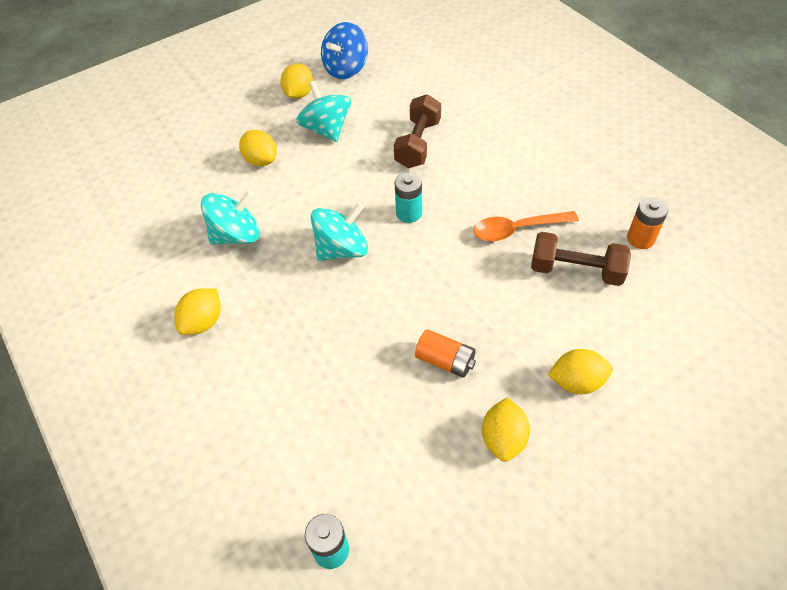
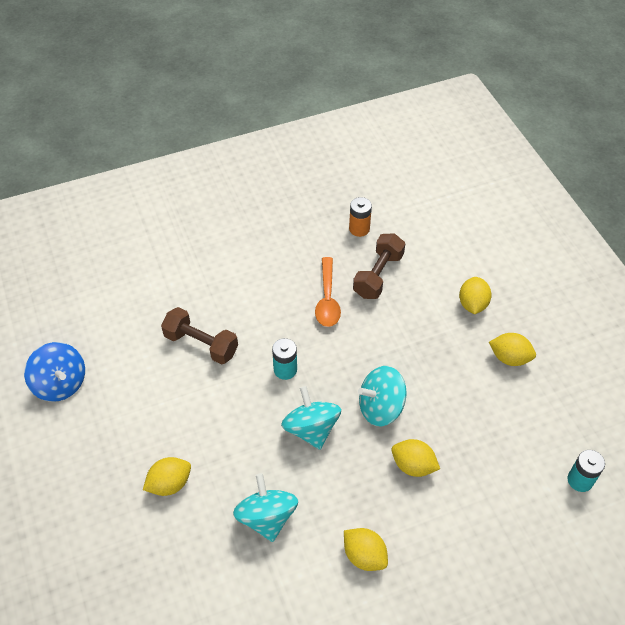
camera: 80 degrees left, 0 degrees up
(299, 94) = (80, 434): yellow lemon -> yellow lemon (413, 465)
(326, 129) = (148, 417): turquoise spinning top -> turquoise spinning top (380, 407)
(445, 361) = (441, 377): orange battery -> none

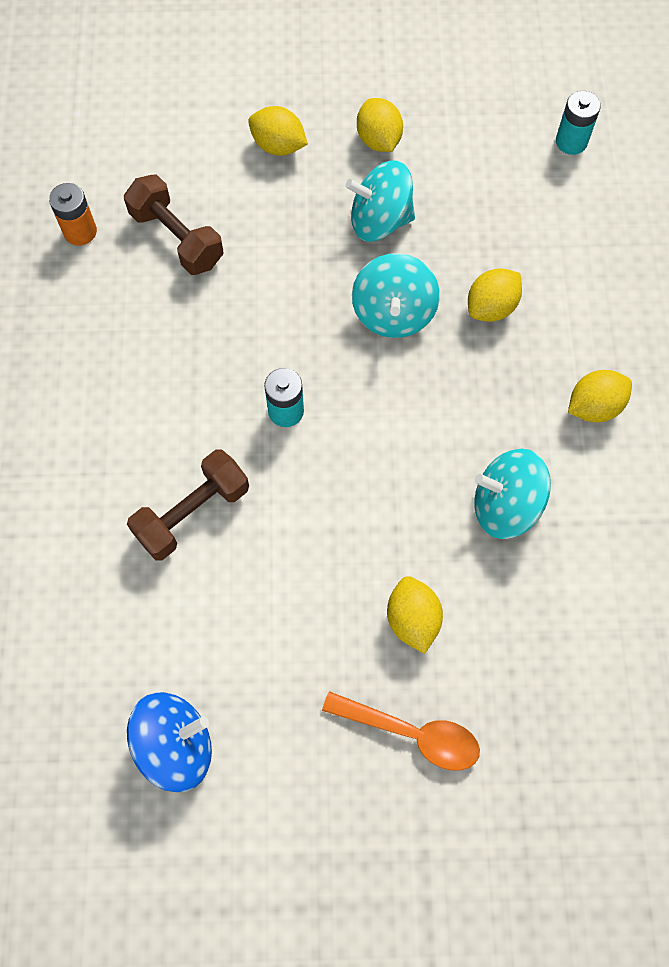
camera: 70 degrees left, 15 degrees up
(311, 429) = (394, 408): turquoise spinning top -> turquoise spinning top (380, 220)
(327, 299) = (188, 317): orange spoon -> orange spoon (411, 733)
(509, 358) = (378, 140): yellow lemon -> yellow lemon turned 60 degrees counterclockwise

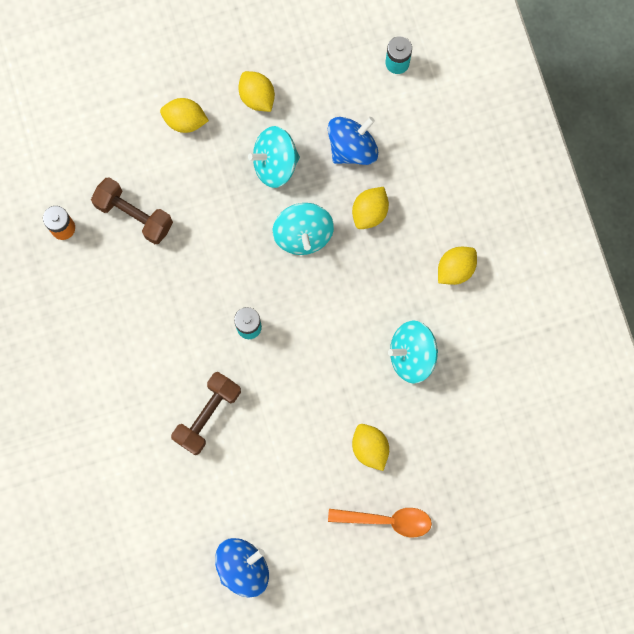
camera: 15 degrees left, 10 degrees up
(487, 225) = (352, 148): none -> blue spinning top

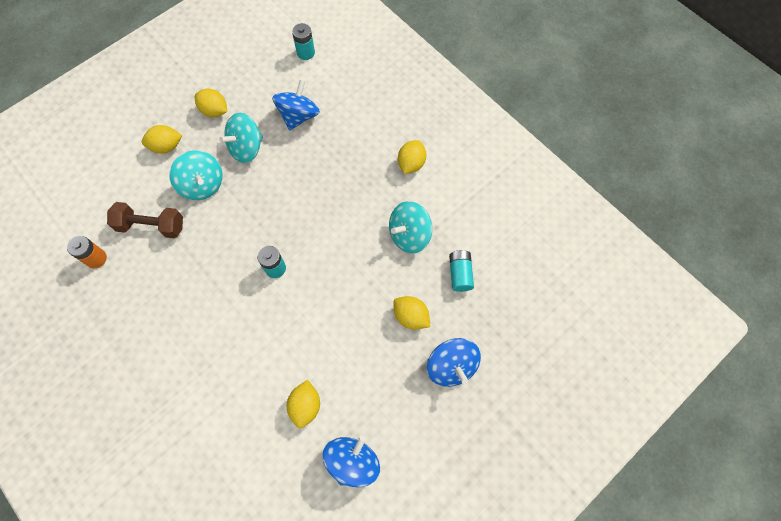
camera: 25 degrees left, 10 degrees down
(207, 415) = (270, 349): brown dumbbell -> none
(303, 234) = (288, 186): turquoise spinning top -> turquoise spinning top (202, 185)
(369, 212) = (331, 152): yellow lemon -> yellow lemon (305, 406)
(387, 520) = (451, 366): orange spoon -> blue spinning top
(446, 425) = (460, 274): none -> turquoise battery

